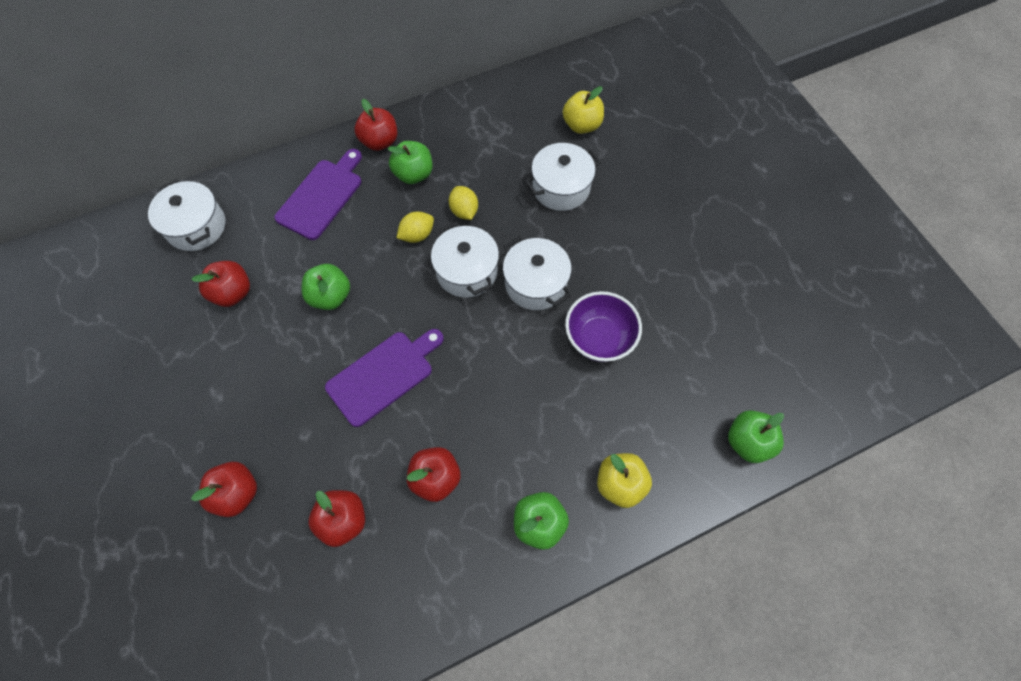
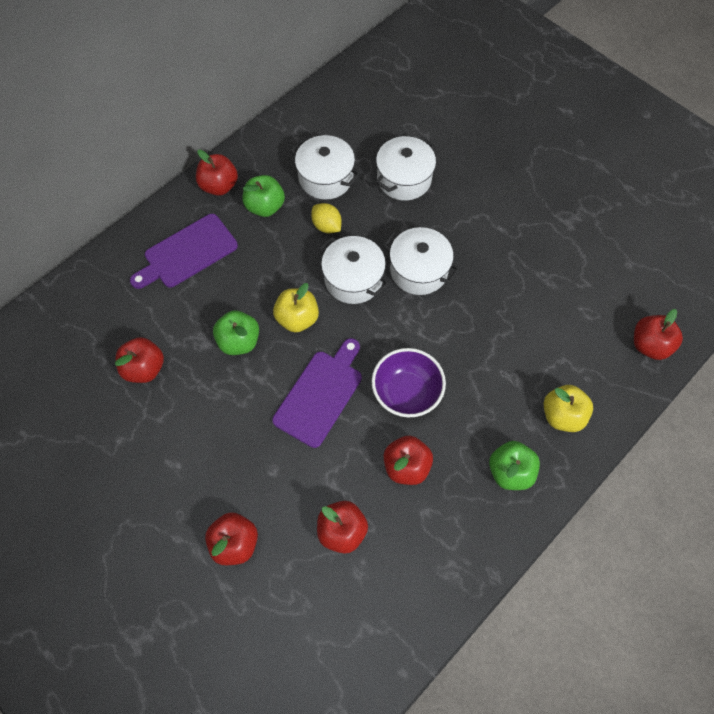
camera: 20 degrees left, 0 degrees up
(196, 226) = (79, 318): white pot -> white pot (326, 178)
(321, 196) = (187, 253): purple cutting board -> purple cutting board turned 135 degrees counterclockwise
(417, 235) = (294, 261): yellow lemon -> none
(582, 125) = (398, 117): yellow apple -> yellow apple (297, 318)
(599, 338) = (493, 300): purple bowl -> purple bowl (406, 393)
(747, 442) = (649, 345): green apple -> red apple

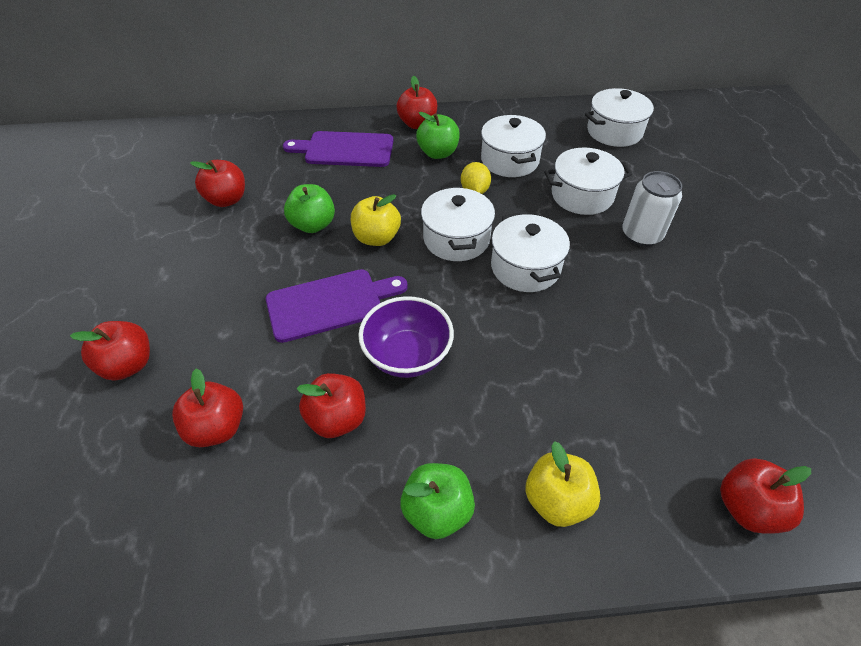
camera: 40 degrees right, 15 degrees down
(377, 96) = (614, 131): none -> white pot
(468, 189) = (641, 234): none -> white can

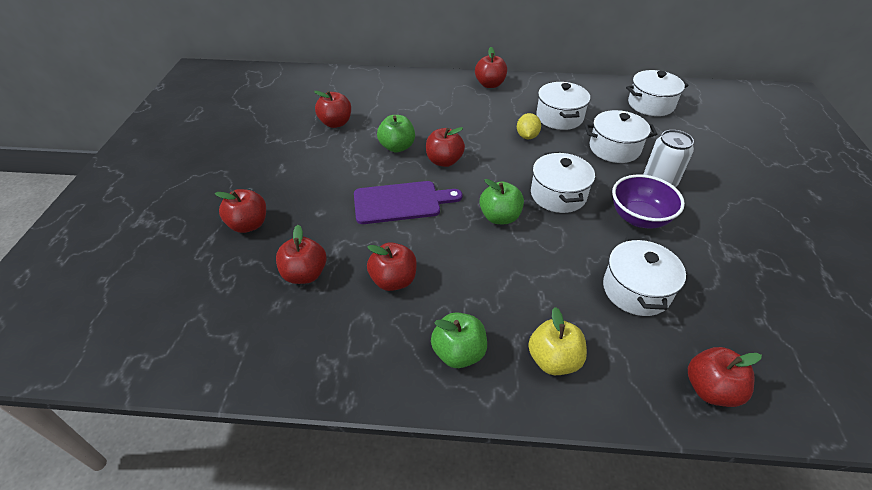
camera: 10 degrees right, 5 degrees down
(345, 150) = (430, 97): purple cutting board -> none
(376, 238) = (444, 161): yellow apple -> red apple
(407, 356) = (454, 245): purple bowl -> purple bowl (639, 218)
(438, 153) = (502, 106): green apple -> green apple (500, 217)
(456, 239) = (506, 168): white pot -> white pot (636, 290)

